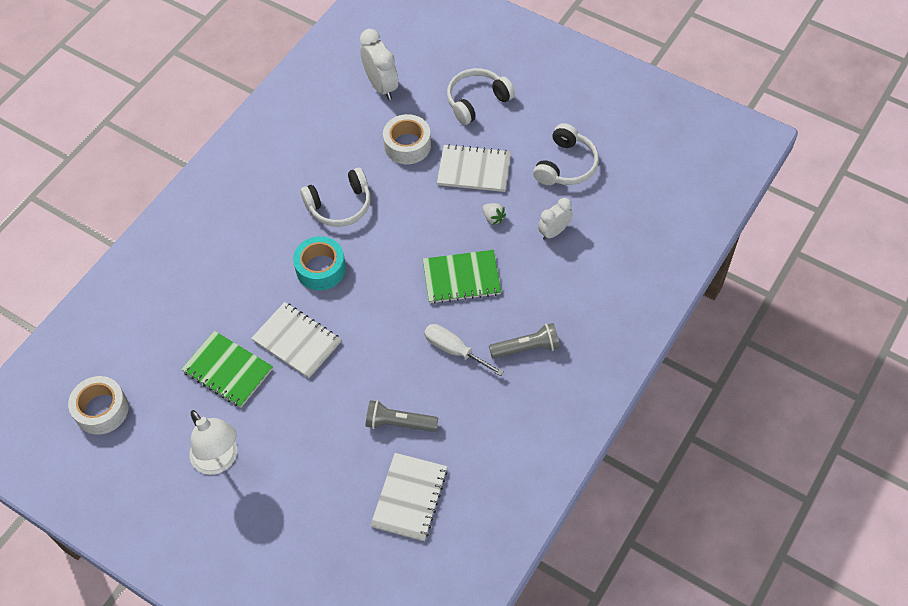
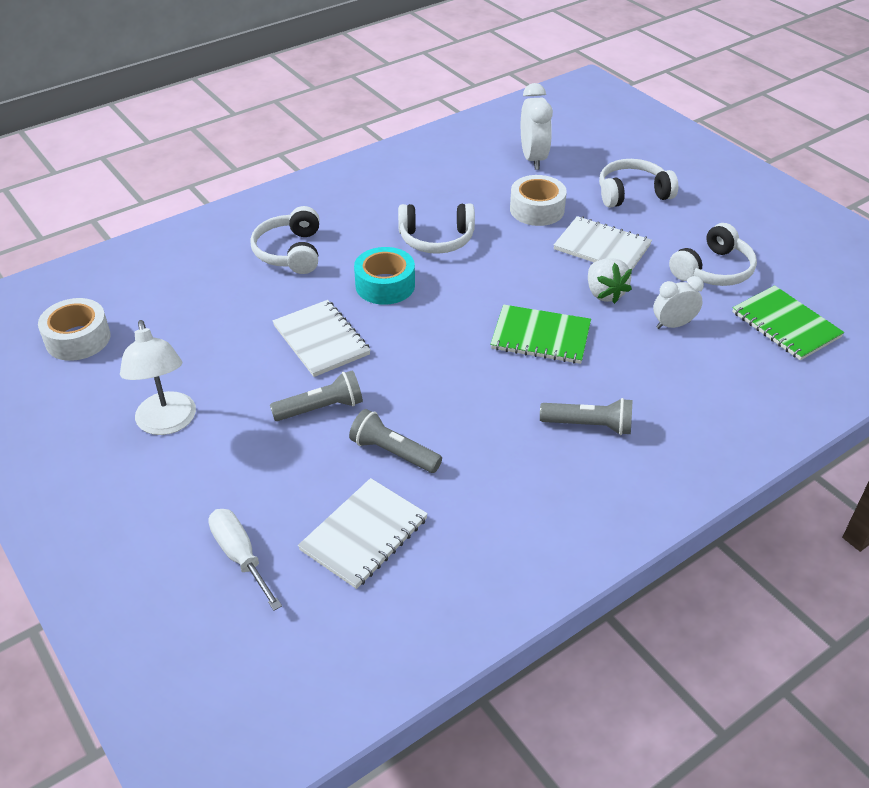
camera: 20 degrees right, 15 degrees down
(227, 260) = (290, 252): none -> white headphones
(228, 370) = (231, 344): green notebook -> green notebook (786, 325)
(328, 404) = (321, 408): none -> grey flashlight
(454, 350) = (498, 401): white screwdriver -> white screwdriver (240, 556)
(493, 218) = (604, 293): white strawberry -> white strawberry, size x1.65

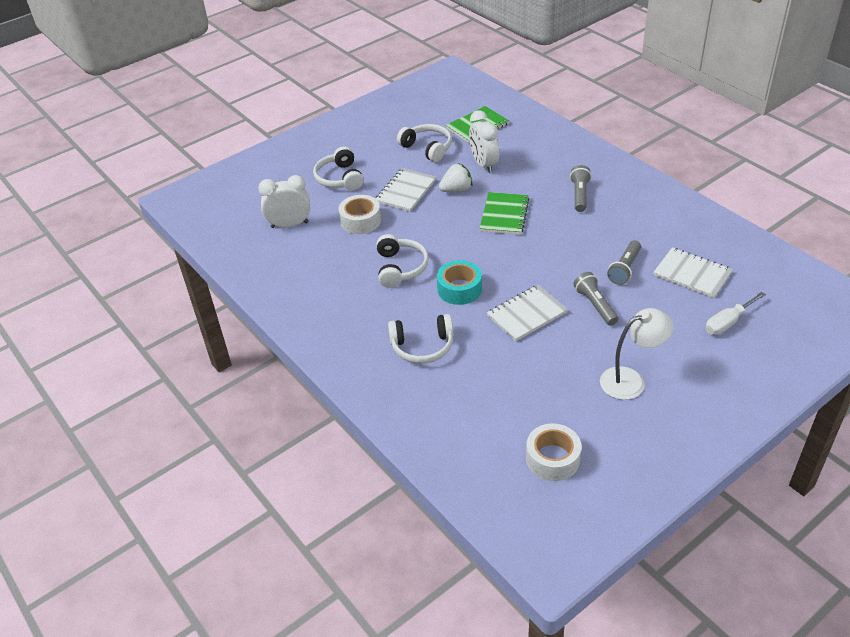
camera: 90 degrees left, 0 degrees up
(673, 325) = (484, 164): white clock -> white clock, size x1.54

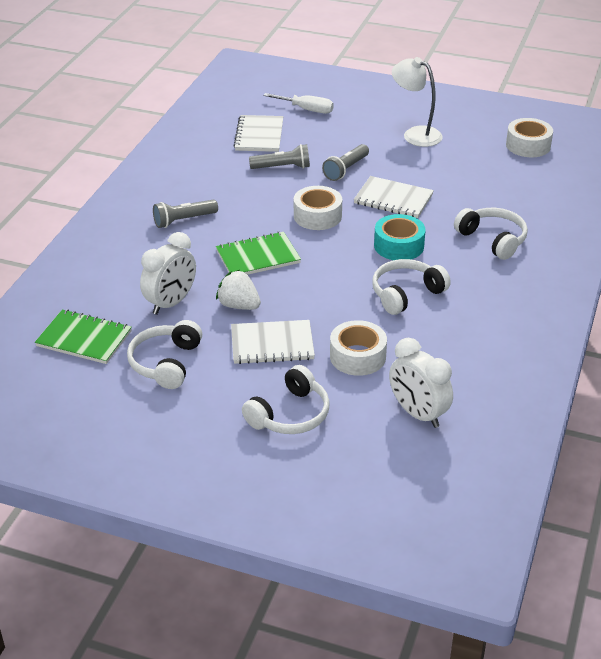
camera: 125 degrees left, 5 degrees down
(534, 262) = (317, 216): none -> white tape

